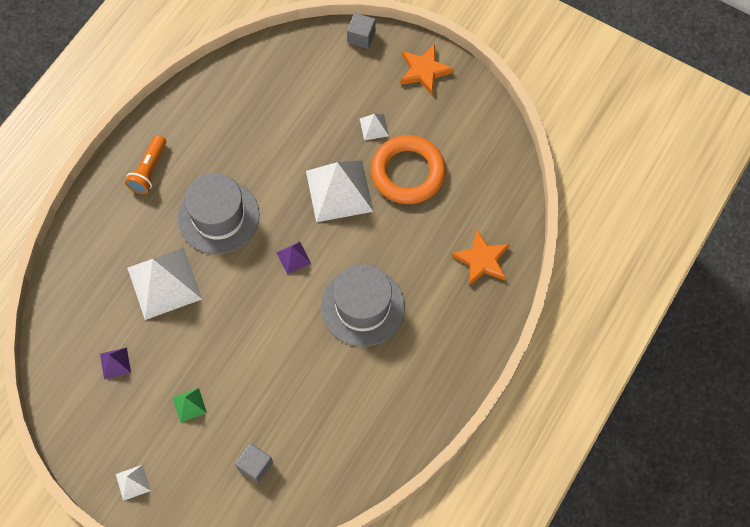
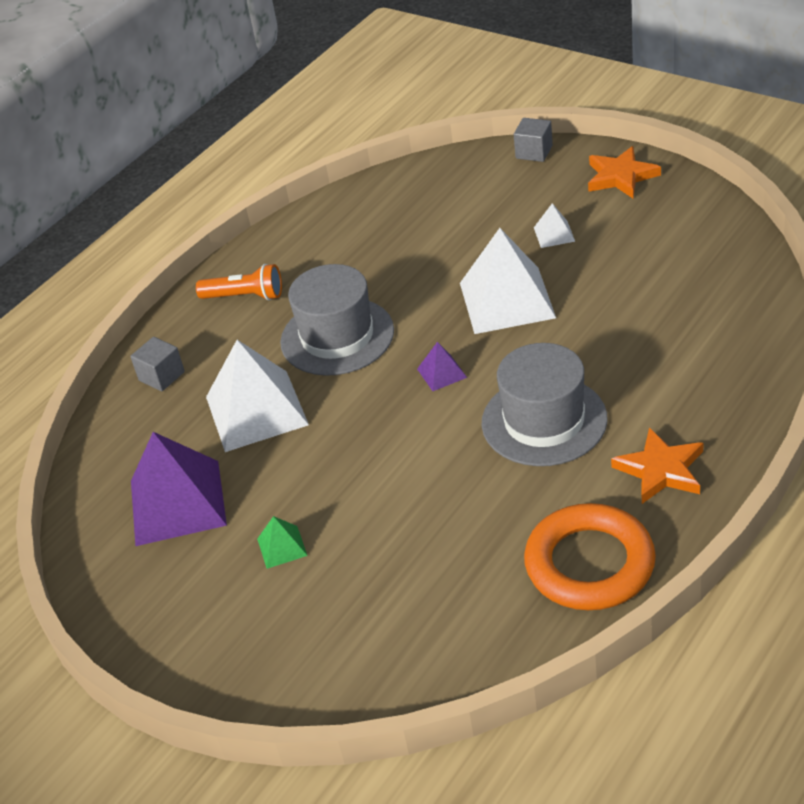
camera: 10 degrees right, 25 degrees down
(115, 363) = (177, 502): purple pyramid -> purple pyramid, size x2.25
(133, 482) = (188, 646): white pyramid -> none
(149, 170) = (245, 296): orange flashlight -> orange flashlight turned 105 degrees counterclockwise
(255, 465) = (379, 618): grey cube -> grey cube (161, 376)
(408, 172) = (604, 275): orange ring -> orange ring (589, 564)
(481, 260) = (720, 360): orange star -> orange star (660, 470)

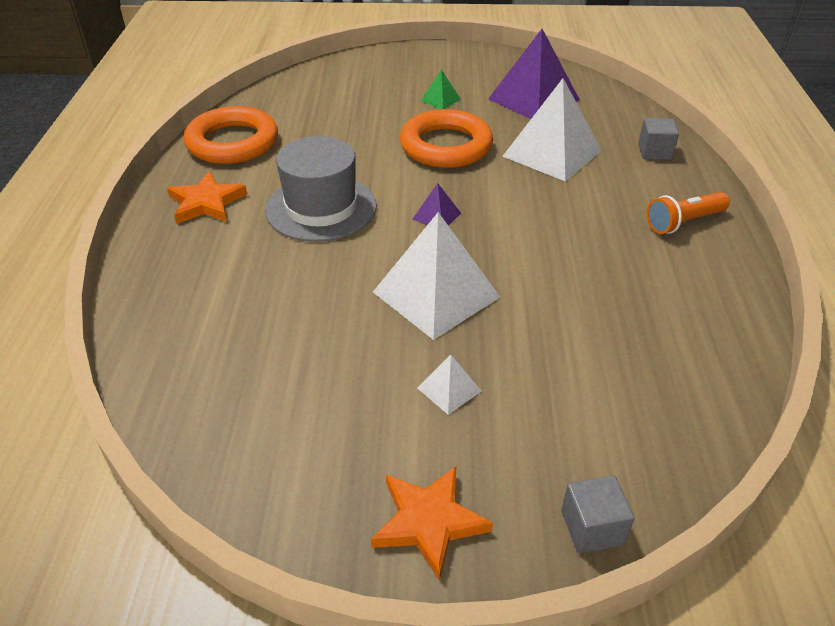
camera: 140 degrees right, 0 degrees up
(337, 336) = (557, 216): grey hat -> none
(351, 461) = (446, 146): none -> orange ring

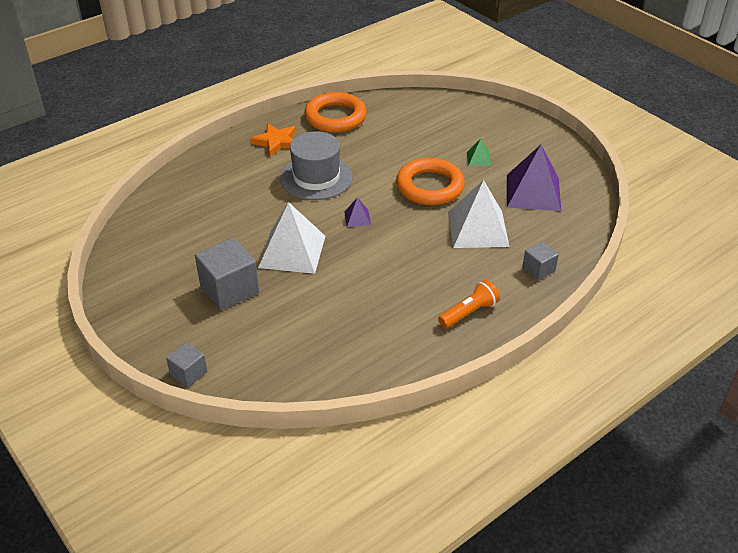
camera: 50 degrees right, 0 degrees up
(429, 522) = (147, 323): orange star -> none
(449, 389) = (229, 289): white pyramid -> grey cube
(683, 222) = (469, 312): orange flashlight -> orange flashlight turned 120 degrees clockwise

